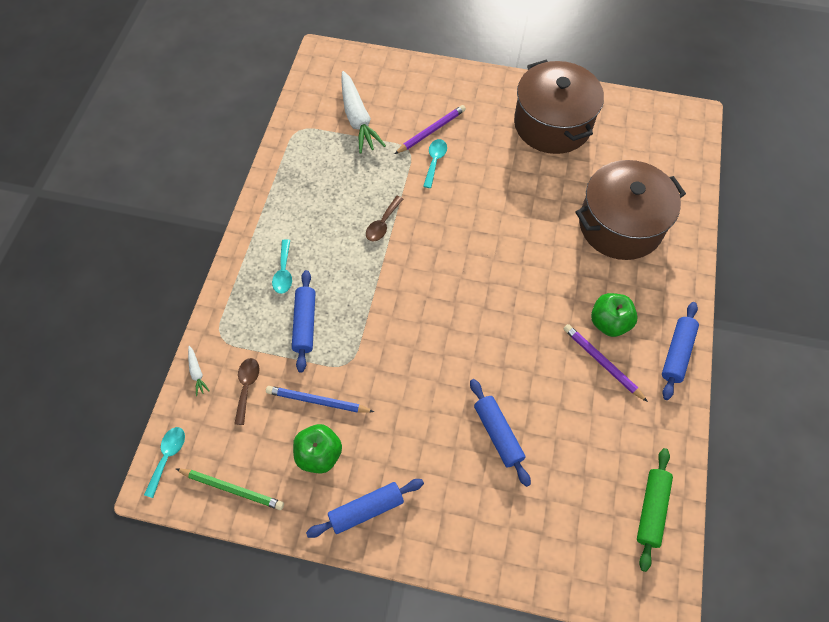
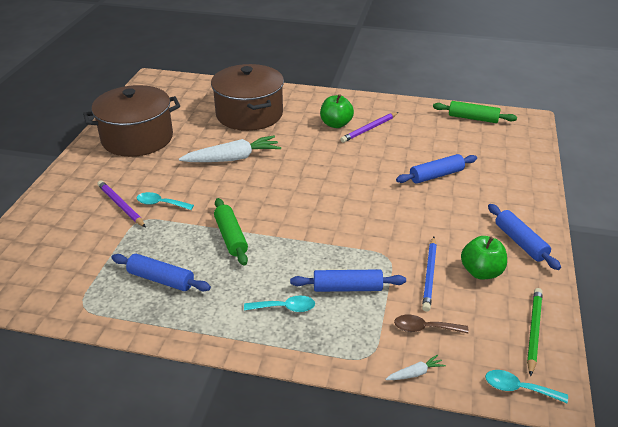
camera: 90 degrees left, 25 degrees down
(358, 119) = (84, 257): white carrot -> white carrot (233, 158)
(382, 224) = (231, 237): brown spoon -> green rolling pin
(677, 353) = (358, 101): blue rolling pin -> blue rolling pin (161, 279)

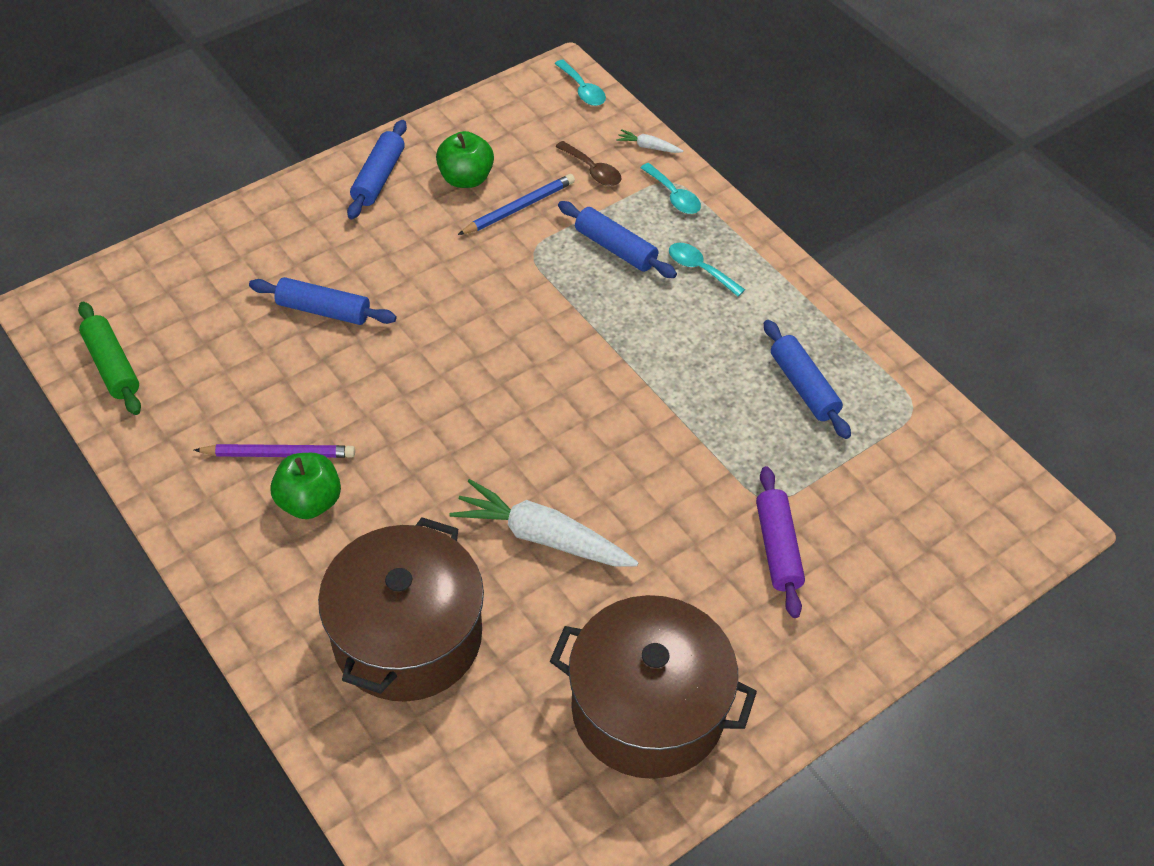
camera: 140 degrees left, 15 degrees up
(121, 205) = (777, 548): purple pencil -> purple rolling pin
(160, 204) = (720, 512): turquoise spoon -> turquoise spoon (674, 196)
(231, 237) = (675, 392): green rolling pin -> none
(533, 331) = (504, 111): green pencil -> none

